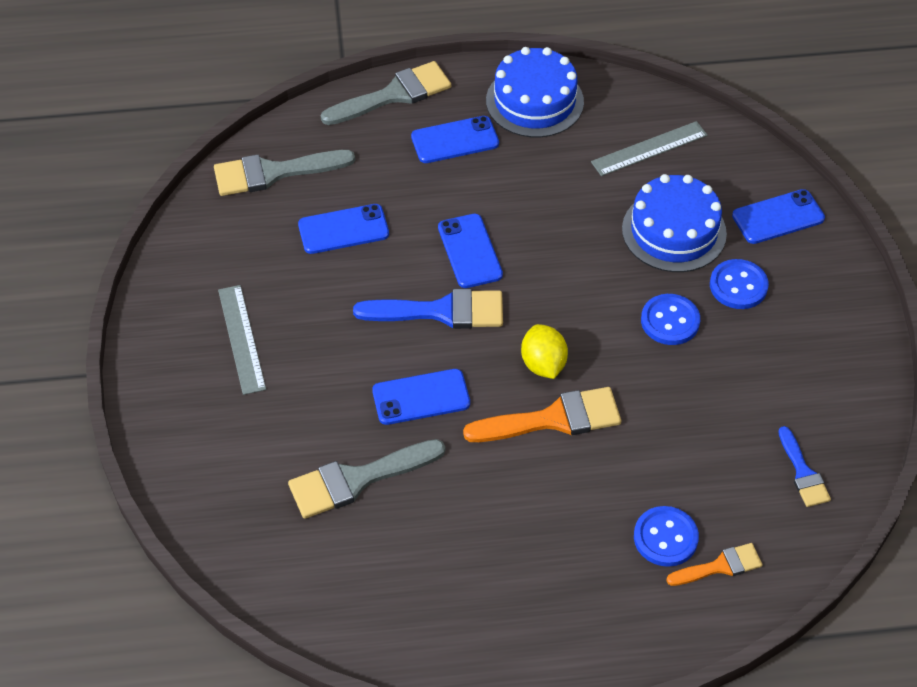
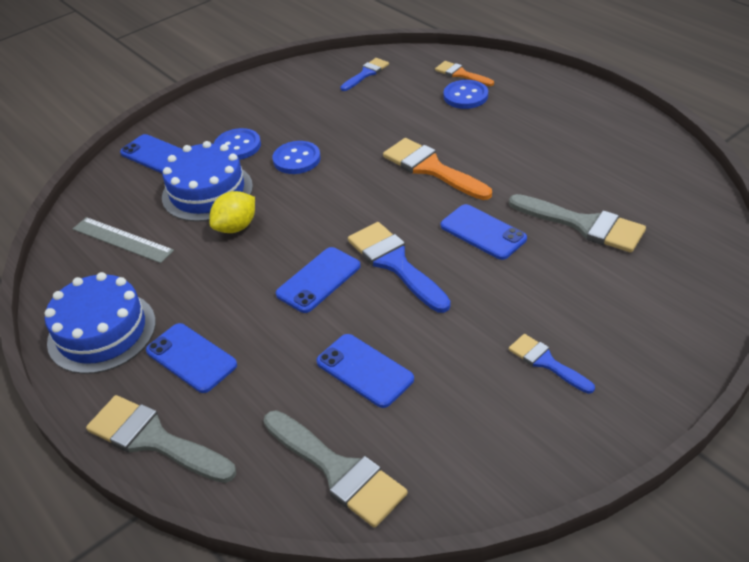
camera: 120 degrees left, 10 degrees down
(242, 339) = (546, 362): grey ruler -> blue brush
(543, 364) = (391, 193): yellow lemon -> yellow lemon (236, 227)

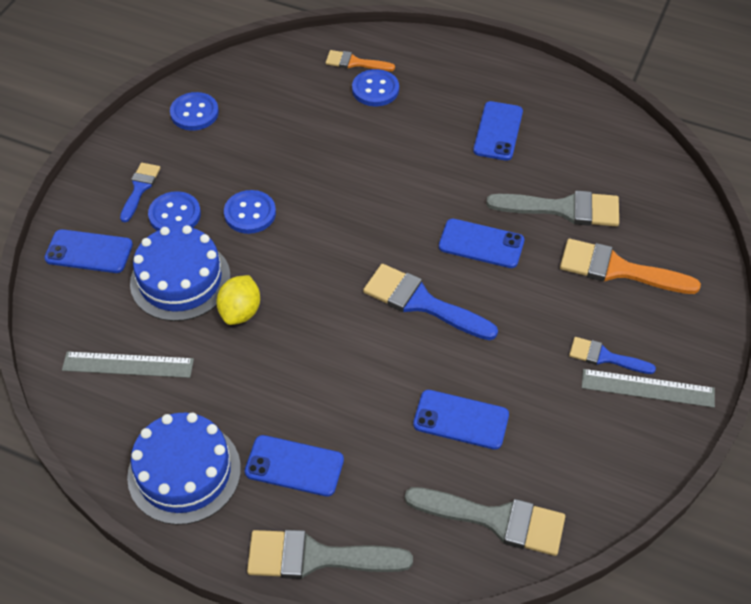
camera: 30 degrees left, 10 degrees up
(305, 82) = (194, 113): none -> blue button
(318, 280) = (361, 343): blue phone -> blue phone (498, 131)
(366, 74) = (255, 85): blue brush -> blue brush (140, 189)
(431, 169) = (393, 186): orange brush -> orange brush (618, 269)
(575, 405) = (647, 388): none -> grey ruler

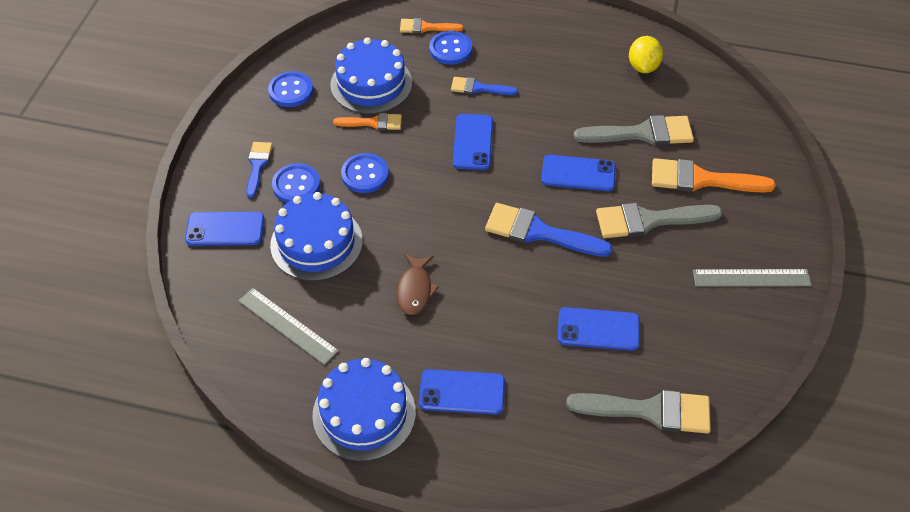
camera: 10 degrees left, 0 degrees up
(128, 364) = (288, 325): grey ruler -> grey ruler turned 45 degrees clockwise
(240, 312) = (379, 263): yellow lemon -> yellow lemon (643, 66)
(272, 159) = (373, 123): none -> orange brush
(272, 346) = (415, 290): none -> brown fish
(281, 116) = (371, 84): none -> blue cake
(316, 557) = (502, 468): grey brush -> grey brush (649, 220)
(498, 131) = (568, 73): blue phone -> blue phone (473, 142)
(605, 357) = (709, 256): blue brush -> blue brush (479, 88)

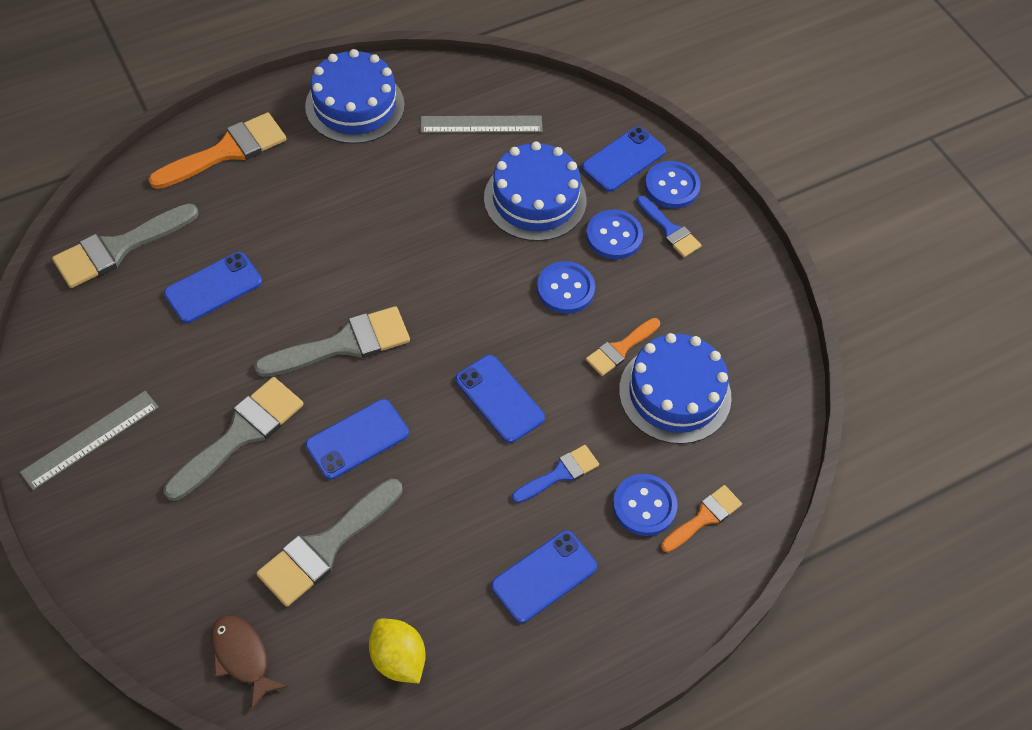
camera: 135 degrees right, 5 degrees up
(291, 91) = (740, 326): blue button -> blue button (672, 186)
(415, 290) = (408, 217): brown fish -> brown fish (242, 657)
(462, 392) = (291, 165): blue phone -> blue phone (544, 576)
(539, 232) = (343, 344): blue brush -> grey brush
(702, 179) = (214, 529): orange brush -> orange brush (226, 151)

